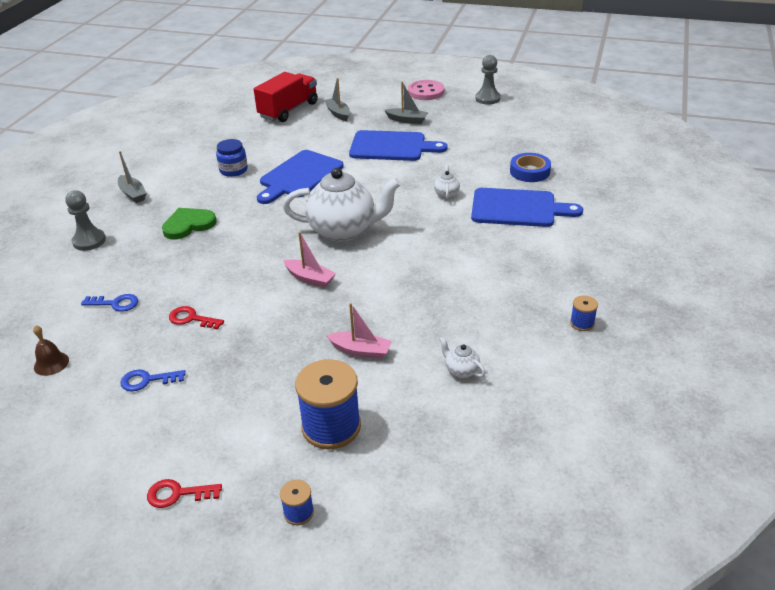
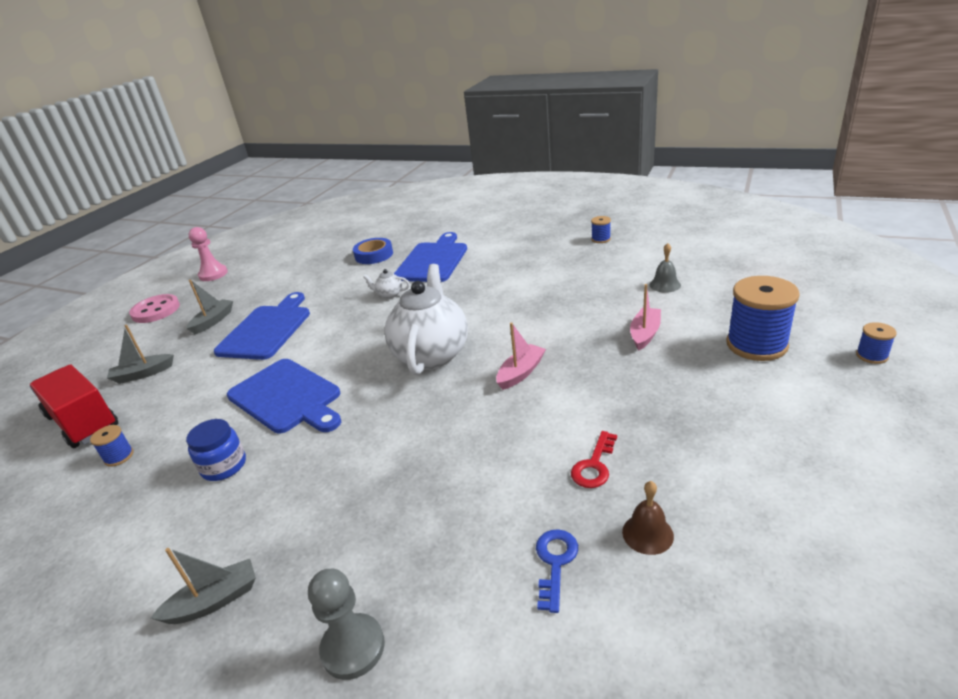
camera: 80 degrees left, 5 degrees down
(51, 363) = (713, 626): brown bell -> brown bell (647, 533)
(147, 380) = (725, 492): blue key -> none
(177, 494) = (897, 436): red key -> none
(188, 225) = (359, 501): green heart -> none
(252, 133) = (119, 456): none -> blue spool
(461, 370) = (665, 285): white teapot -> grey bell
(487, 99) = (213, 274): grey pawn -> pink pawn

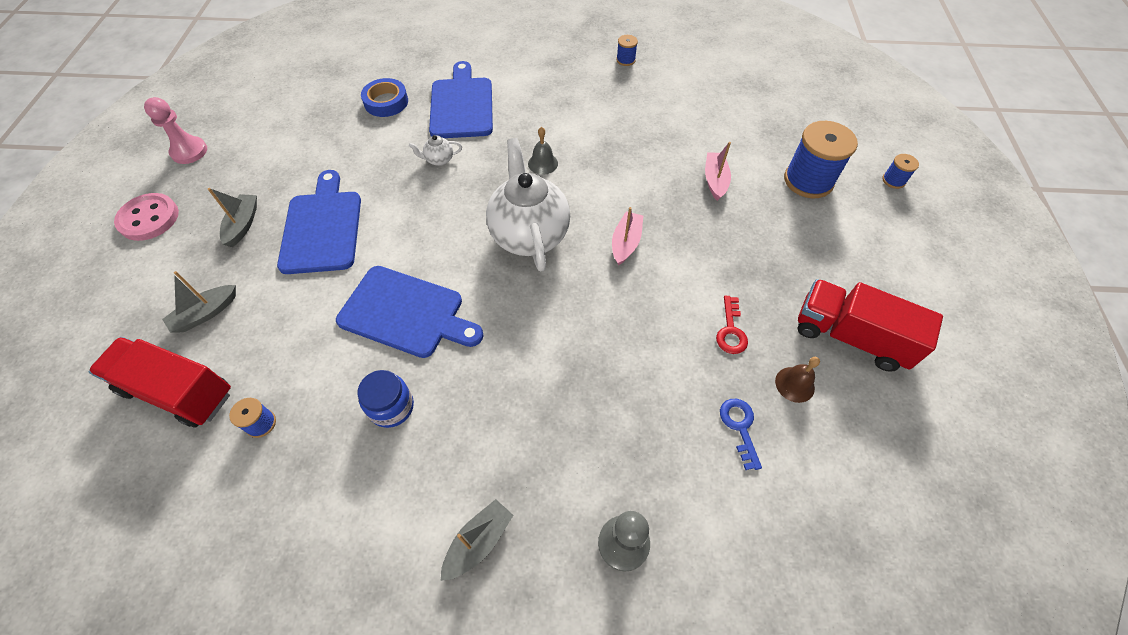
camera: 25 degrees left, 25 degrees up
(665, 285) = (709, 117): grey bell -> grey bell (543, 163)
(746, 498) = (850, 336): none -> red truck

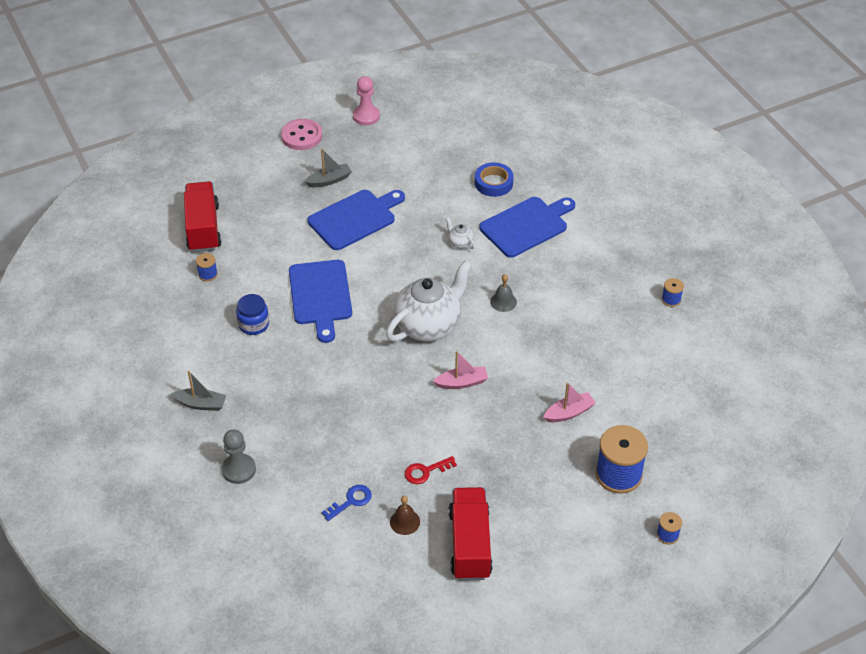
camera: 60 degrees right, 10 degrees down
(206, 313) = (256, 206): grey boat -> none

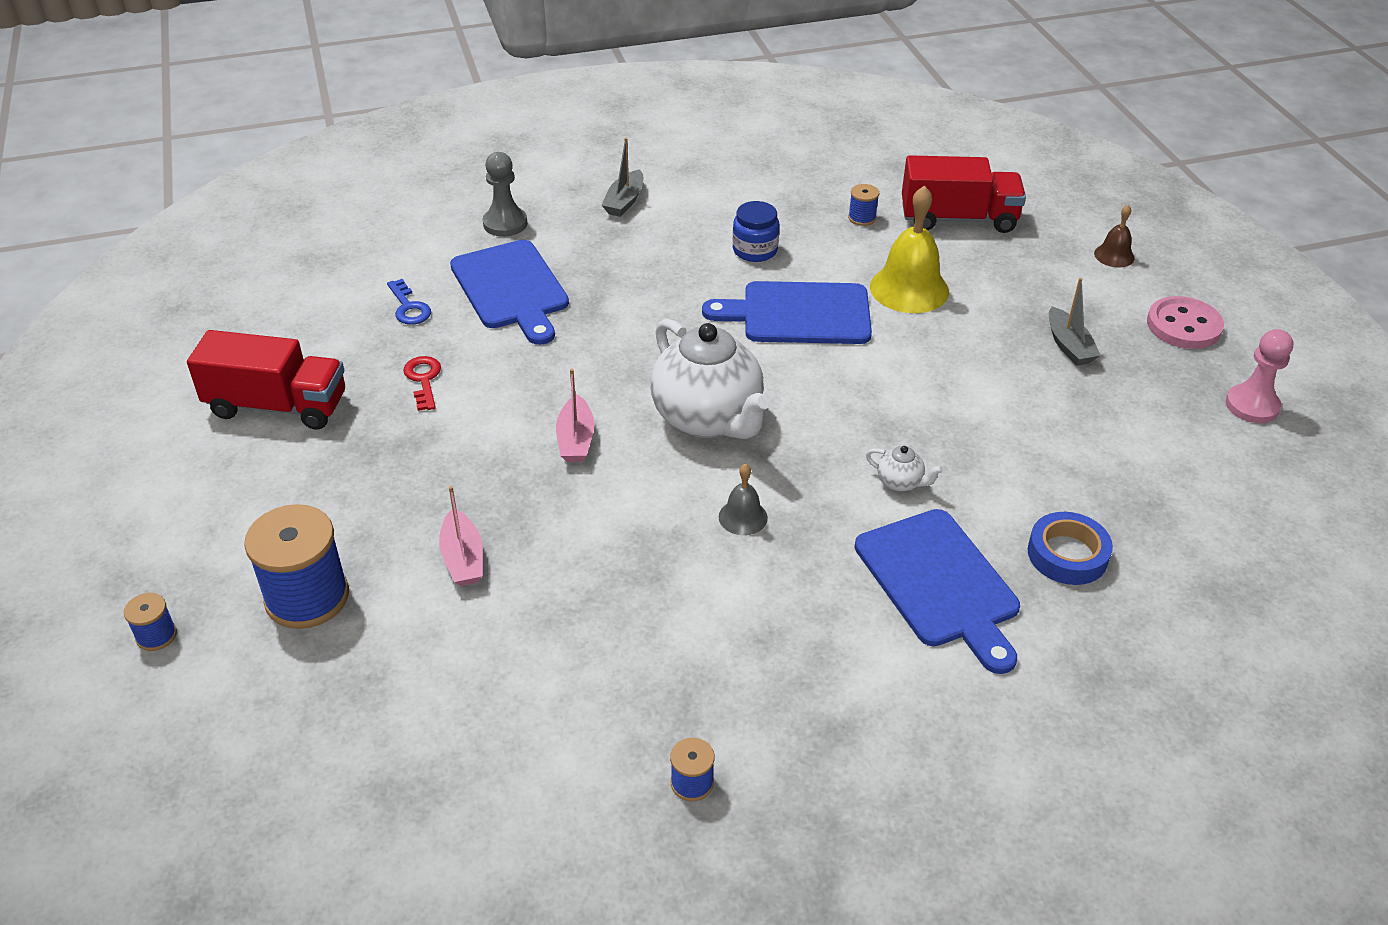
camera: 100 degrees right, 5 degrees down
(285, 248) = (909, 289): none -> yellow bell
(355, 218) = (972, 365): blue cutting board -> blue cutting board (511, 289)
(405, 522) = (349, 350): brown bell -> brown bell (1114, 255)
(460, 243) = (900, 482): white teapot -> white teapot turned 60 degrees clockwise

